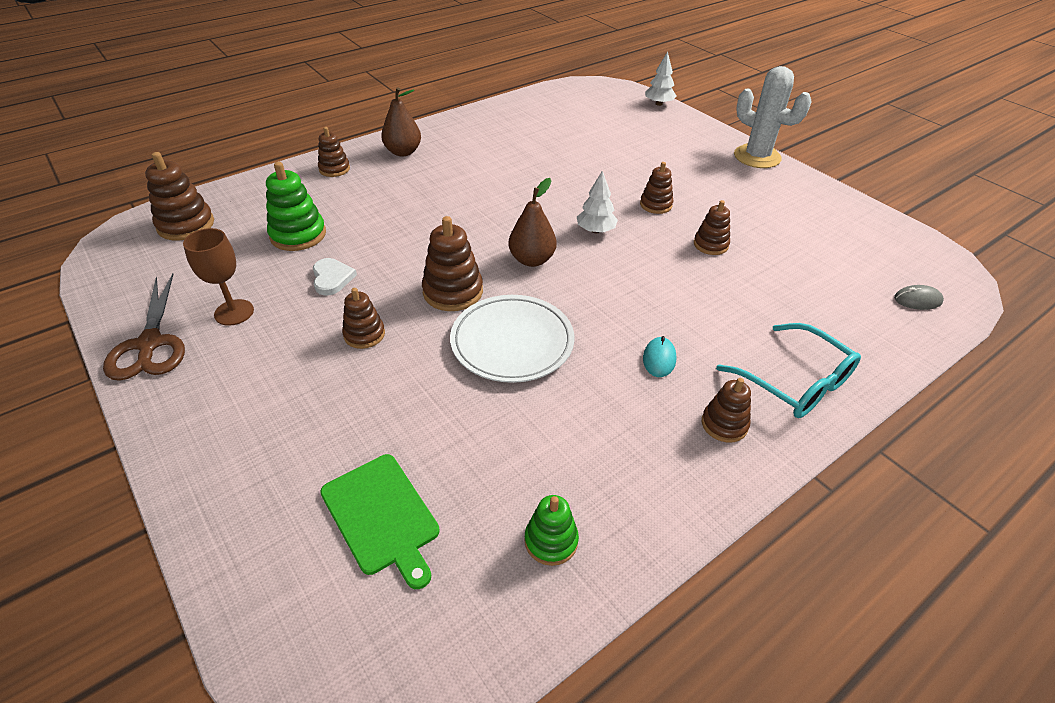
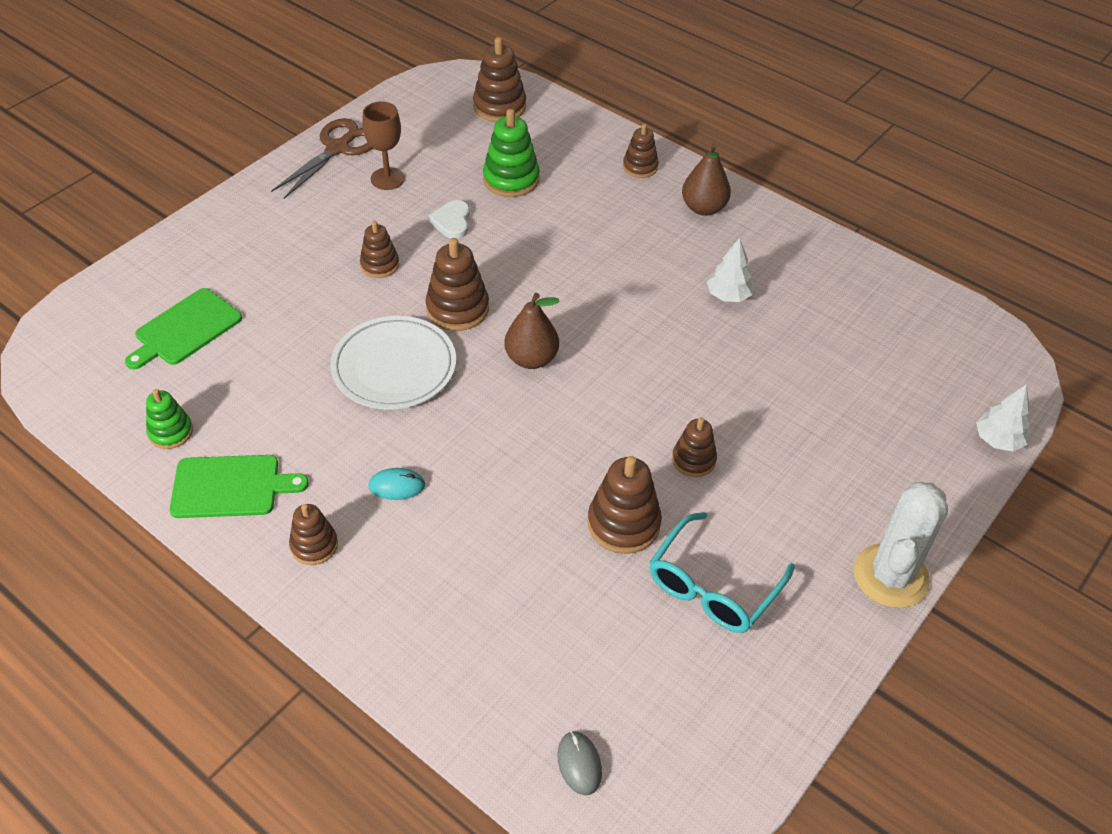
camera: 75 degrees right, 5 degrees up
(150, 344) = (338, 148): brown scissors -> brown scissors turned 150 degrees clockwise
(332, 278) = (452, 221): white heart -> white heart turned 120 degrees clockwise
(596, 230) = (610, 406): white tree -> white tree (728, 295)
(643, 486) = (231, 487): none -> green cutting board
(710, 245) = (623, 523): brown stacking toy -> brown stacking toy, size x1.58
(795, 382) = (387, 610): turquoise glasses -> turquoise glasses (712, 586)

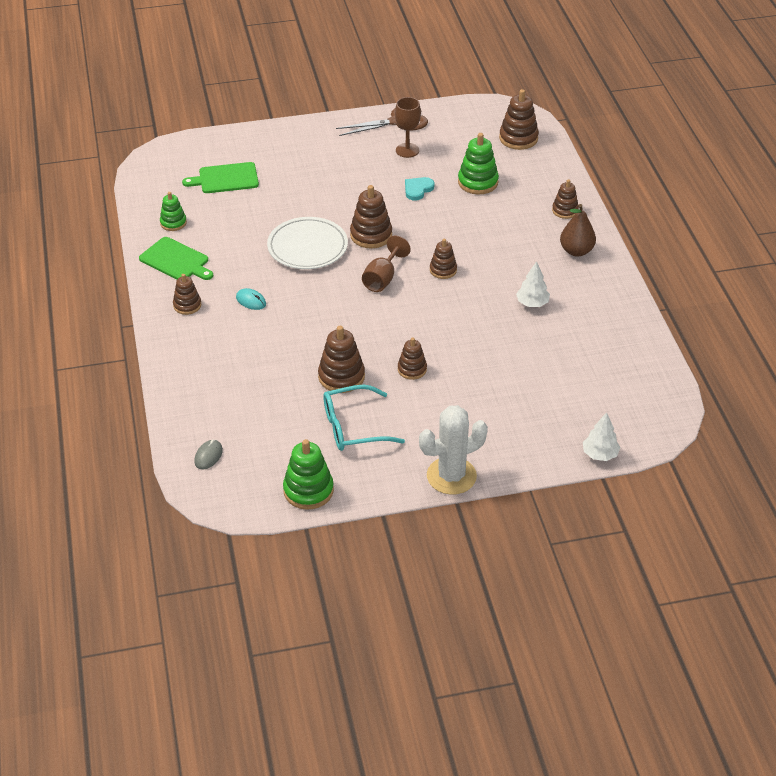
camera: 40 degrees right, 5 degrees down
(380, 265) = (354, 193): brown stacking toy -> brown stacking toy (443, 270)
(452, 221) = (418, 189): white heart -> turquoise heart
(531, 359) = (382, 279): brown pear -> brown goblet
(759, 721) = (308, 490): none -> green stacking toy

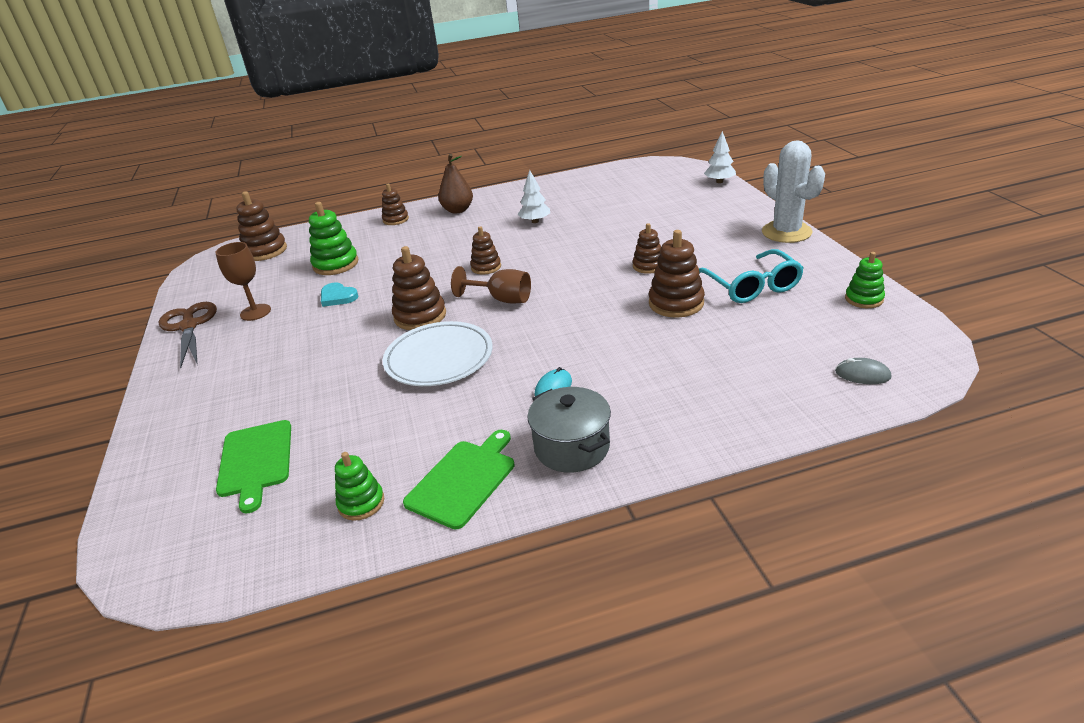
camera: 90 degrees left, 10 degrees down
(187, 305) = (572, 447): brown stacking toy -> grey pot
(308, 490) = (864, 299): green stacking toy -> green stacking toy, size x0.63

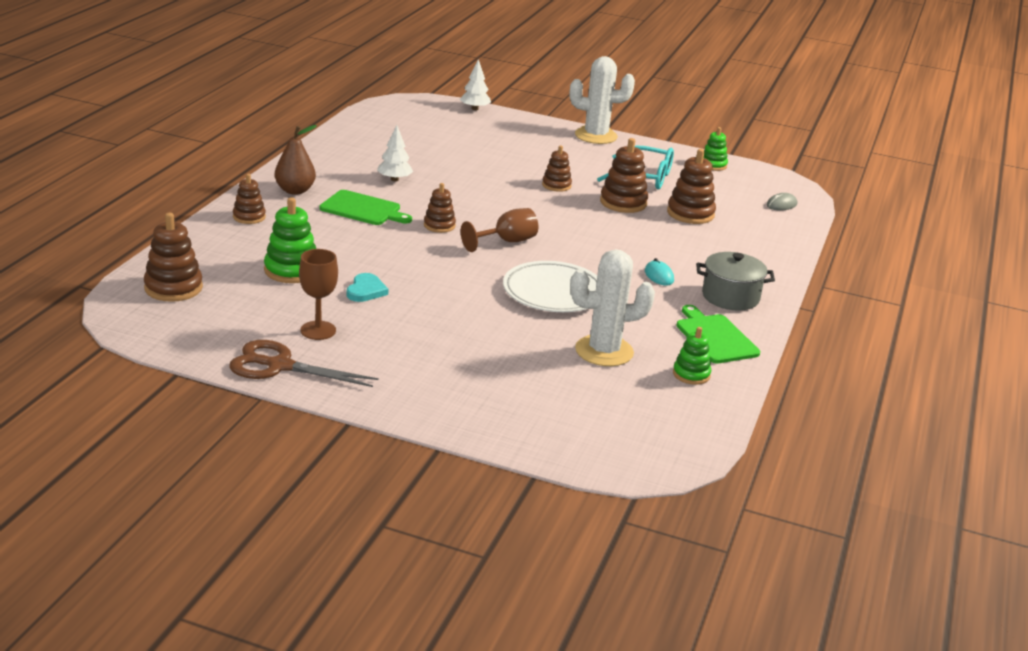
camera: 60 degrees left, 5 degrees down
(255, 461) = (582, 395): green cutting board -> green cutting board (363, 209)
(338, 297) = (366, 290): turquoise heart -> turquoise heart turned 60 degrees counterclockwise
(355, 433) = (604, 351): none -> white cactus
(420, 316) = (473, 275): brown stacking toy -> brown stacking toy (690, 213)

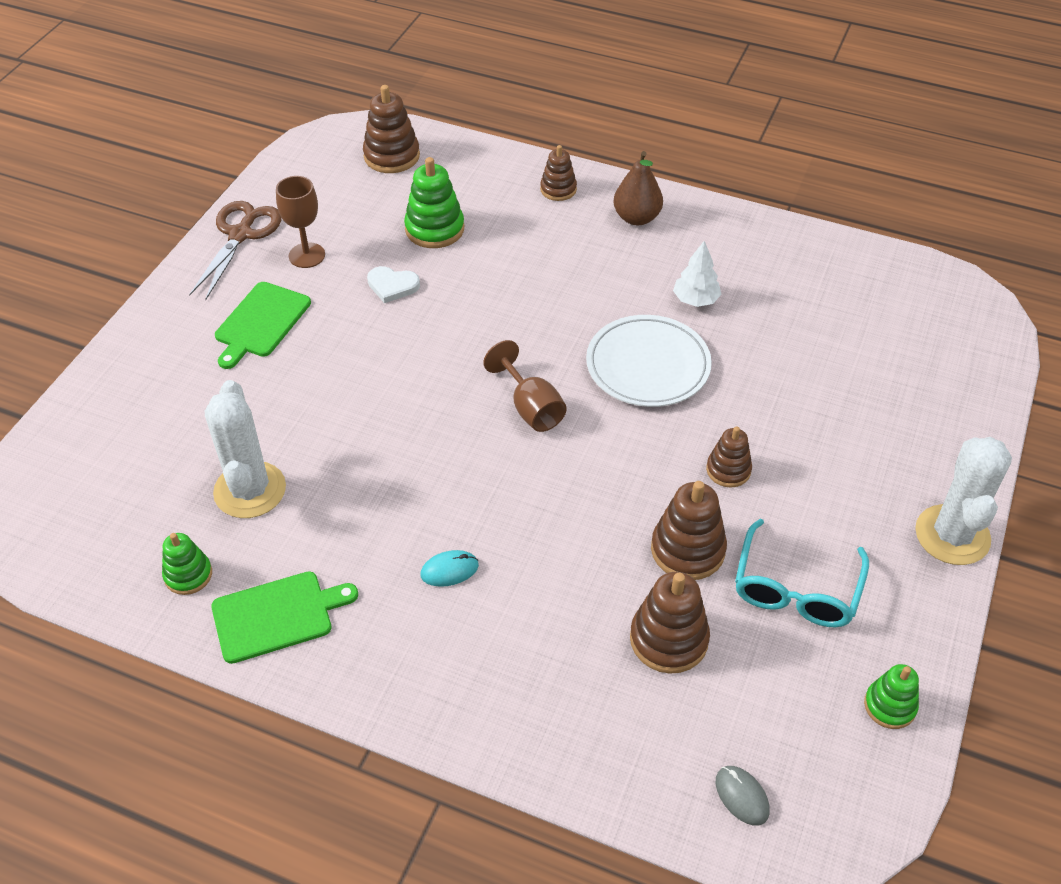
camera: 95 degrees right, 20 degrees up
(363, 209) = (599, 275): green cutting board -> green cutting board (261, 322)
(366, 290) = (392, 286): turquoise heart -> white heart
(439, 225) = (566, 343): brown stacking toy -> none
(474, 109) = (995, 381): white tree -> none
(553, 292) = (396, 449): white plate -> white plate (648, 365)
(730, 297) = (390, 653): grey pot -> none

